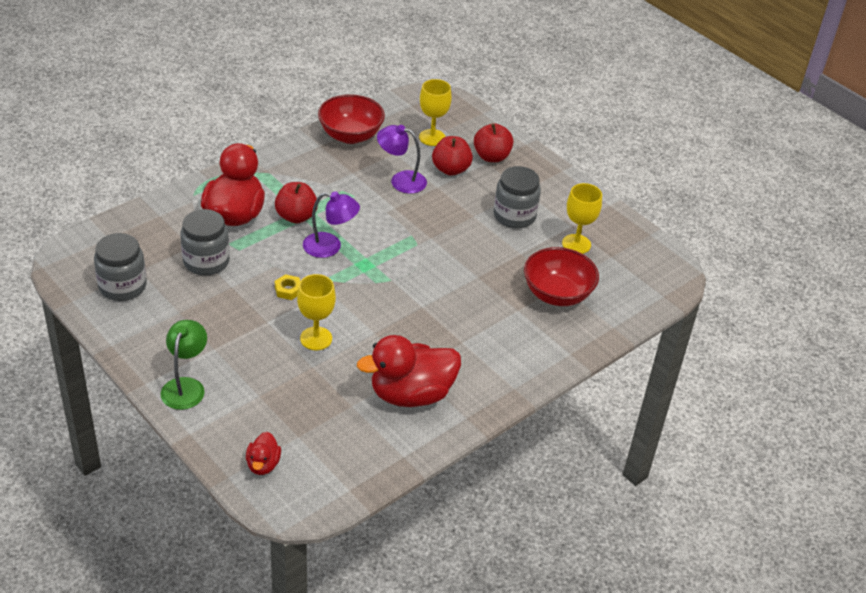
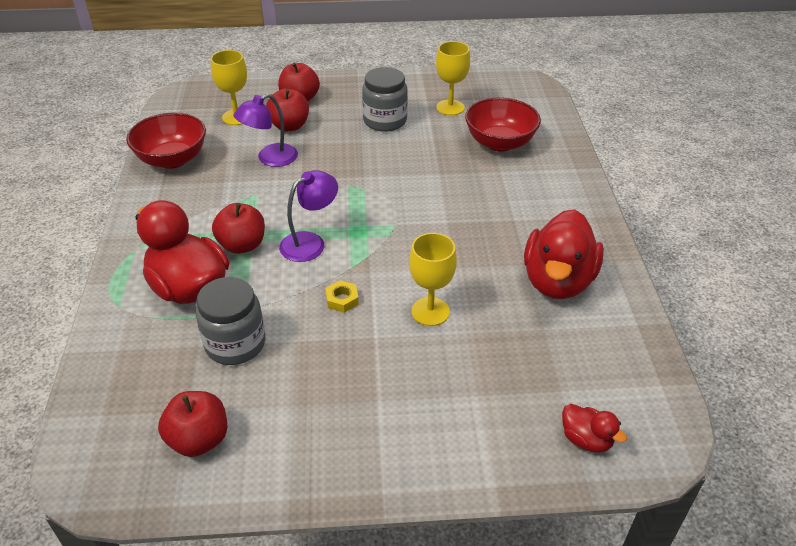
camera: 50 degrees left, 0 degrees up
(122, 286) = (199, 439): grey jar -> red apple
(185, 386) = (417, 454): green lamp -> none

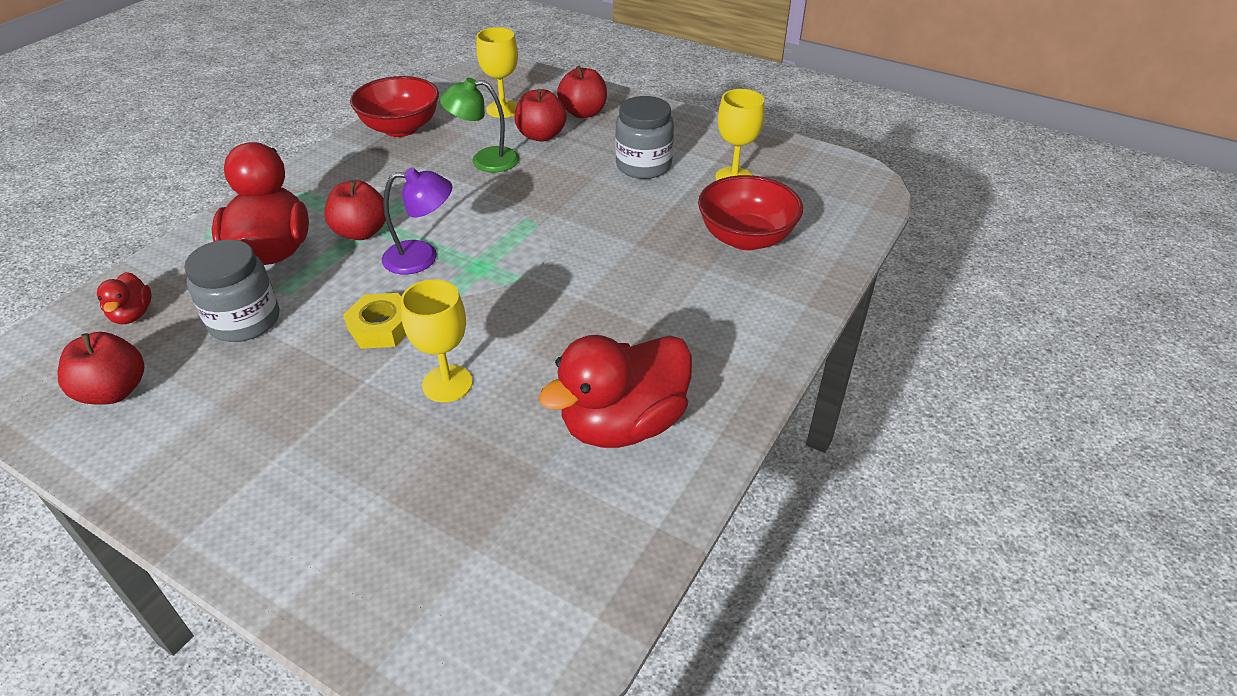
camera: 35 degrees right, 0 degrees up
(270, 158) = (485, 160): purple lamp -> green lamp
(342, 299) = (381, 327): yellow nut -> yellow nut, size x1.54
(586, 439) = (432, 621): red duck -> red duck (132, 315)

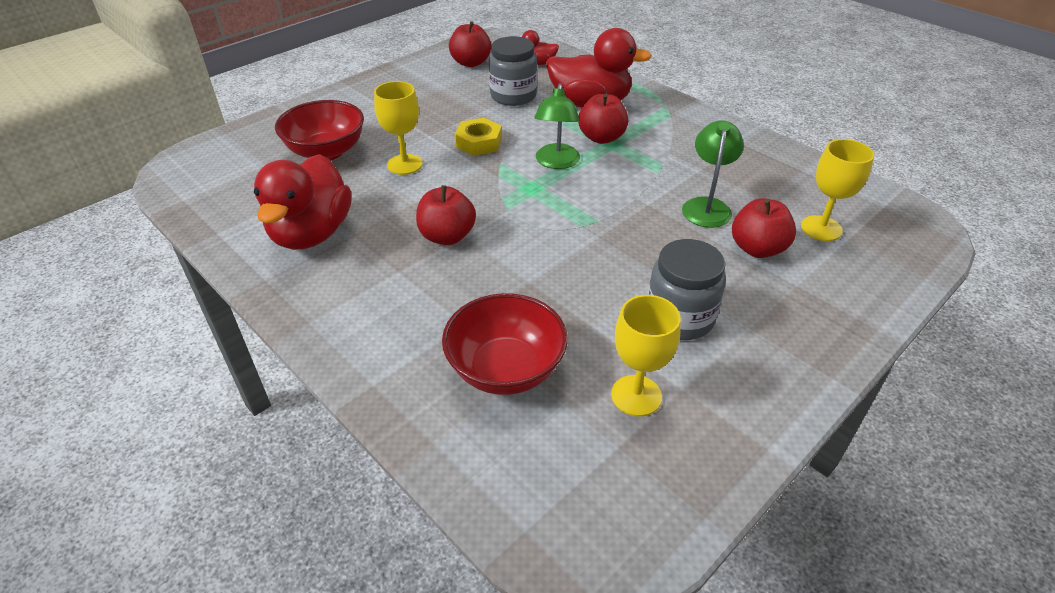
camera: 105 degrees right, 0 degrees up
(401, 128) = (776, 162): red bowl -> red bowl (326, 152)
(422, 257) = (556, 162): purple lamp -> green lamp
(583, 113) = (815, 289): red apple -> red apple (447, 236)
(623, 424) = (311, 233): red duck -> red duck turned 150 degrees counterclockwise

